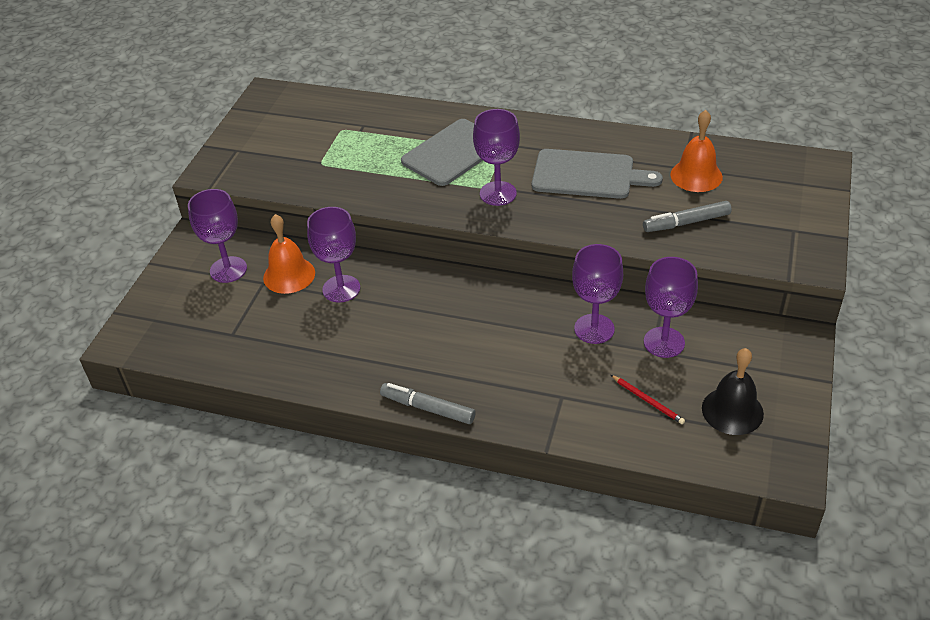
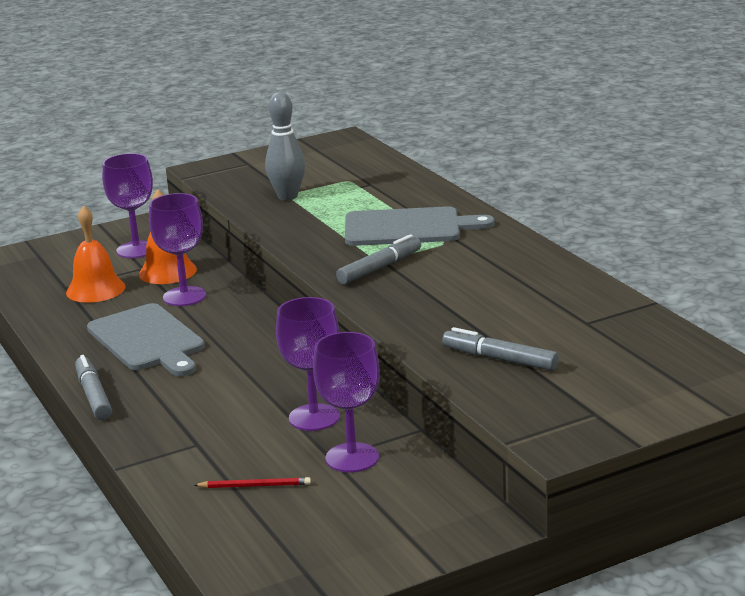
camera: 45 degrees right, 20 degrees down
(324, 166) = (287, 196): none -> grey bowling pin
(498, 193) = (380, 268): purple goblet -> grey marker
(587, 175) = (483, 289): grey cutting board -> grey cutting board (147, 340)
(648, 401) = (255, 486): red pencil -> red pencil turned 90 degrees counterclockwise
(696, 175) = (586, 333): orange bell -> orange bell (95, 289)
(732, 411) = (309, 534): black bell -> none

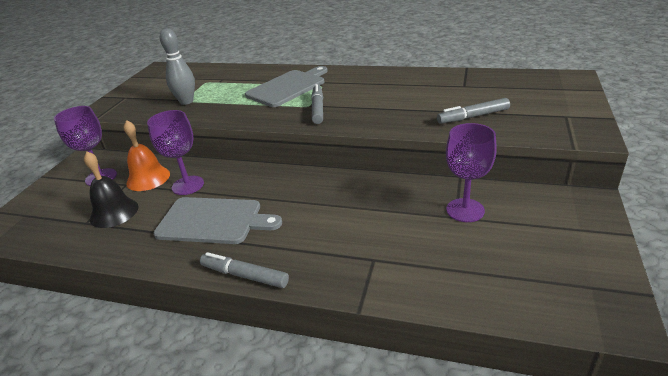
camera: 45 degrees left, 10 degrees up
(95, 289) = (114, 212): orange bell -> black bell
(255, 486) = (457, 259): red pencil -> none
(314, 417) = (401, 203): purple goblet -> none

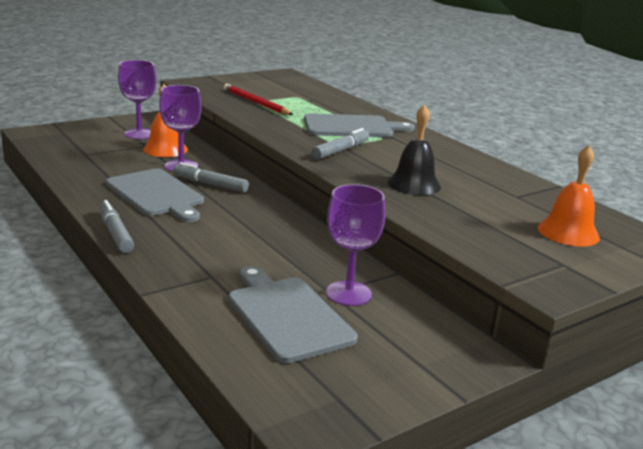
camera: 35 degrees right, 10 degrees down
(114, 212) = (110, 157): black bell -> black bell (414, 184)
(186, 101) = (255, 102): grey bowling pin -> red pencil
(466, 252) = (287, 315): none -> grey cutting board
(473, 117) = (463, 218): grey marker -> grey marker (210, 184)
(528, 95) = (568, 232): none -> orange bell

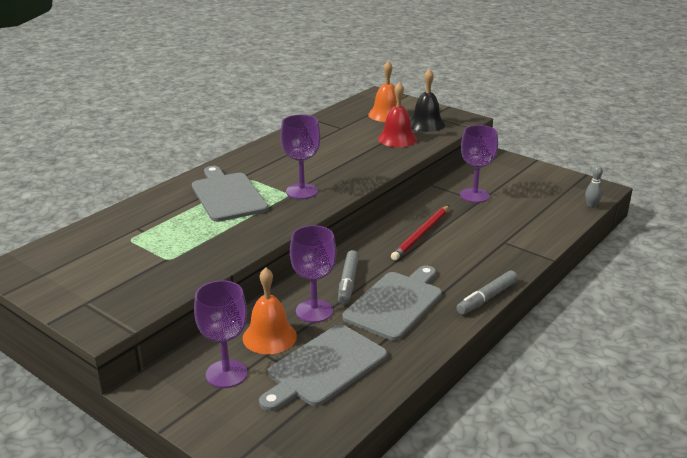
camera: 105 degrees left, 5 degrees up
(253, 387) = (591, 206): none -> grey bowling pin
(255, 102) = (174, 258): red pencil -> red pencil (421, 234)
(287, 315) = (519, 209): grey cutting board -> grey cutting board (324, 367)
(341, 150) = (302, 191): grey marker -> purple goblet
(414, 184) = (352, 158): black bell -> black bell (426, 124)
(469, 219) = (397, 139): none -> red bell

